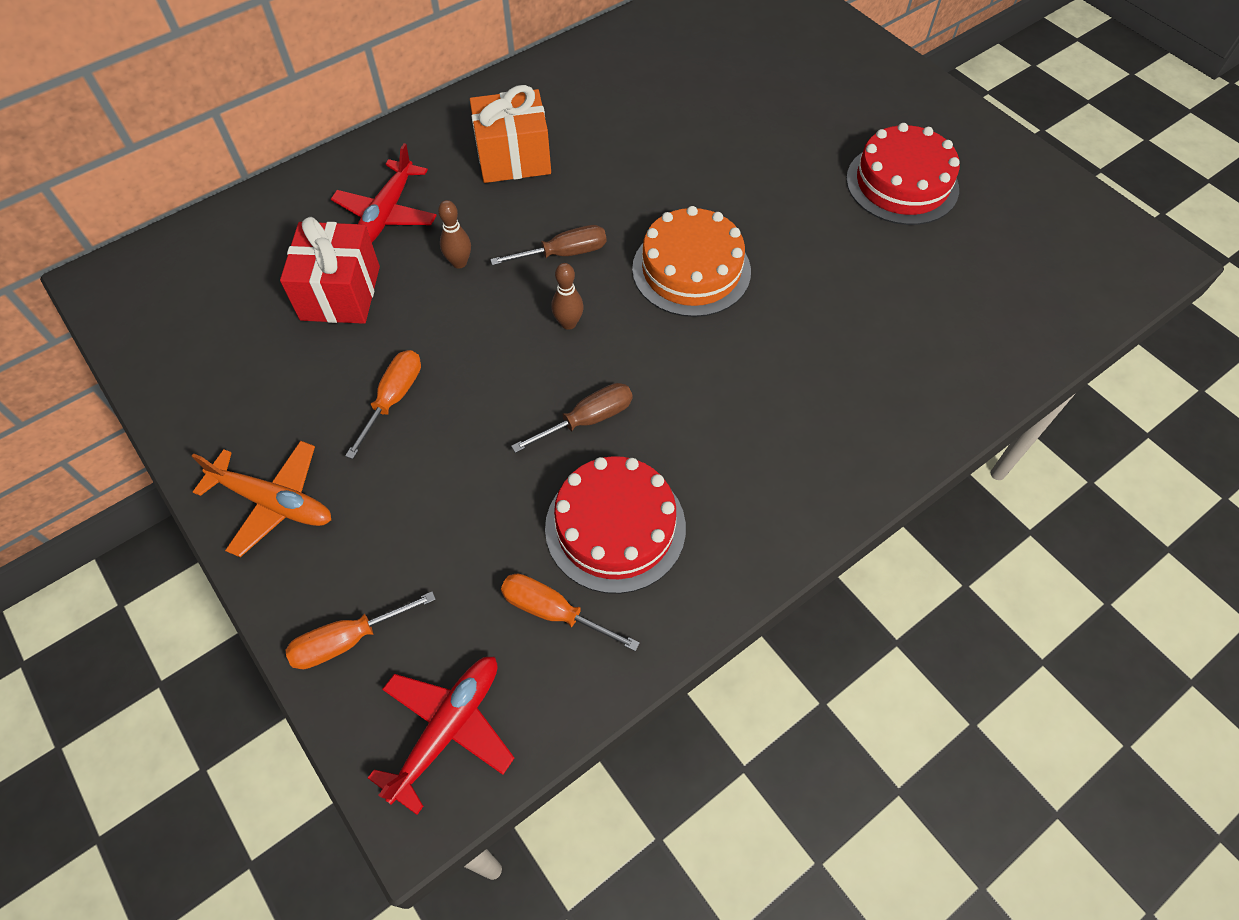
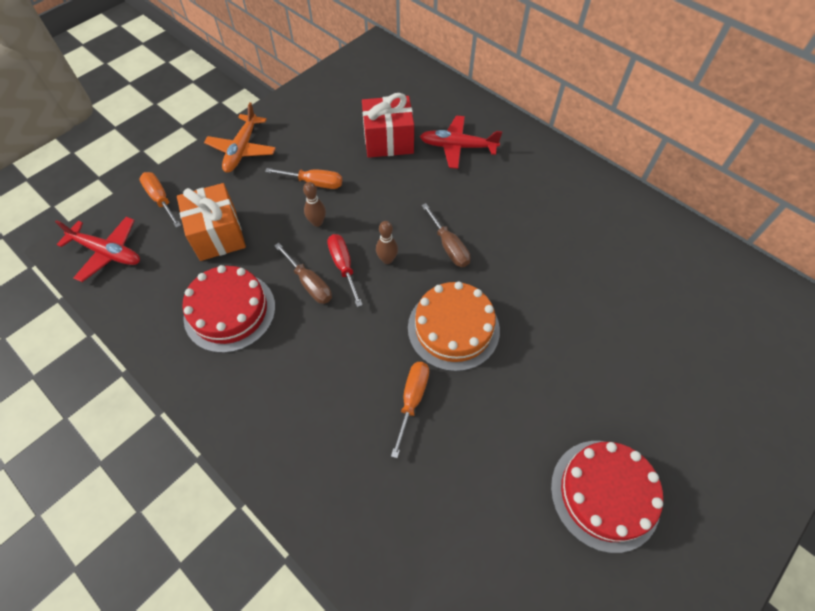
camera: 80 degrees right, 0 degrees up
(459, 263) = (426, 191): brown bowling pin -> brown bowling pin (317, 222)
(513, 158) = (531, 201): orange gift -> orange gift (218, 235)
(554, 612) = (172, 289): orange screwdriver -> orange screwdriver (412, 400)
(568, 375) = (344, 267): none -> red screwdriver

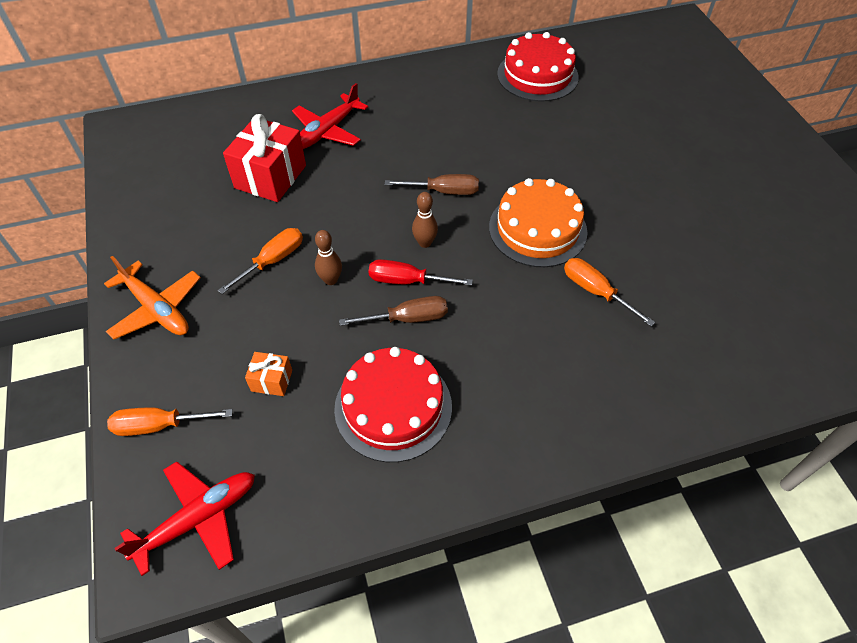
camera: 60 degrees left, 5 degrees down
(218, 235) = (271, 381): orange gift -> orange gift, size x0.48
(605, 494) = (742, 208): red cake -> red cake (537, 75)

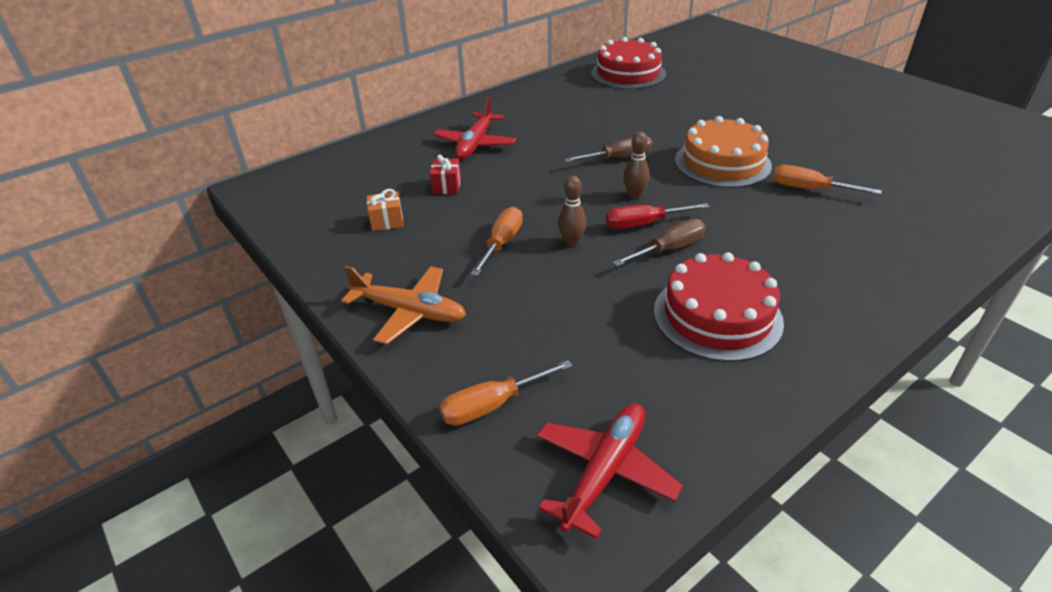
camera: 20 degrees left, 15 degrees down
(270, 177) = (446, 186): red gift -> red gift, size x0.48
(271, 381) = (581, 332): orange gift -> orange gift (387, 221)

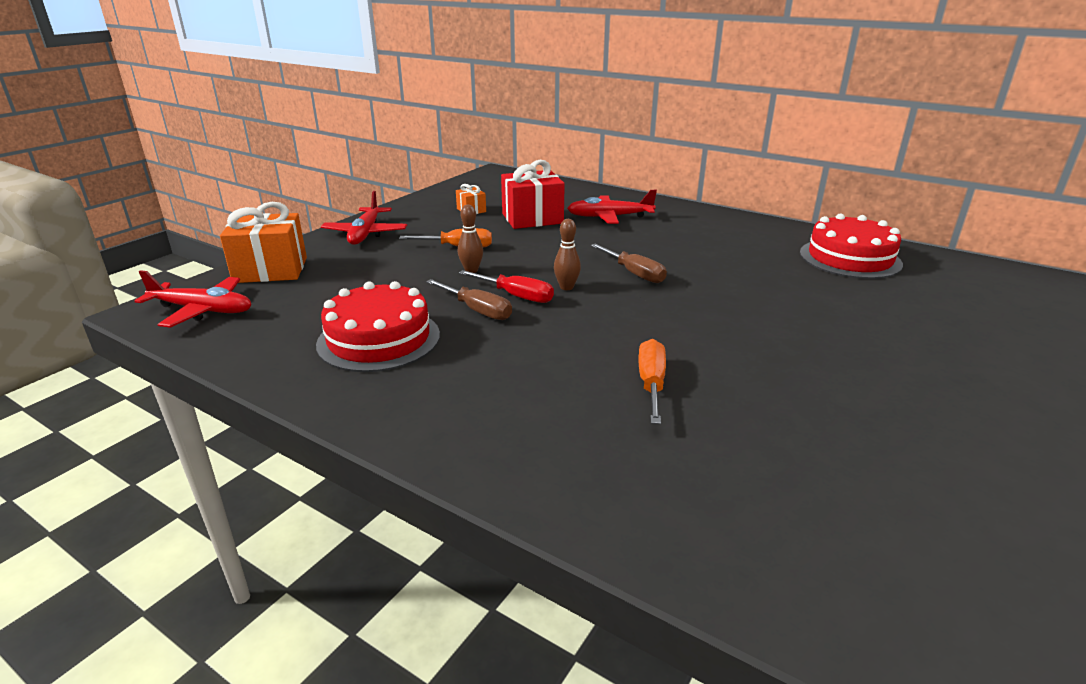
camera: 70 degrees right, 10 degrees down
(409, 311) = (365, 233): orange plane -> red plane
(446, 186) = (532, 218): red gift -> red gift, size x2.06
(493, 405) = (271, 270): orange screwdriver -> orange gift
(644, 224) = (516, 296): red screwdriver -> red screwdriver turned 150 degrees clockwise
(722, 163) = (672, 326): orange cake -> none

